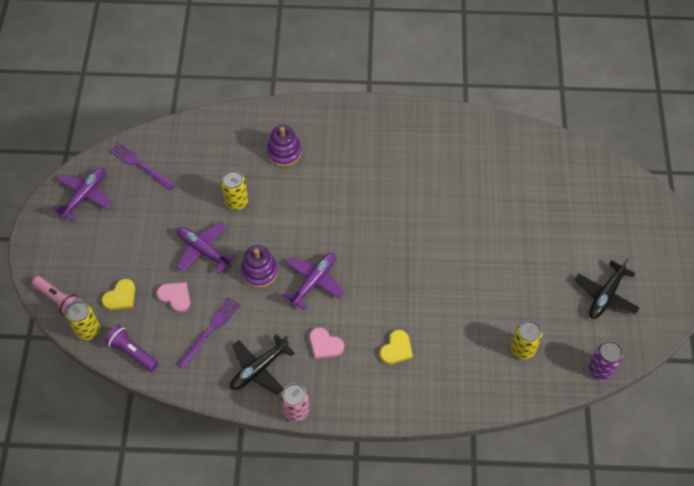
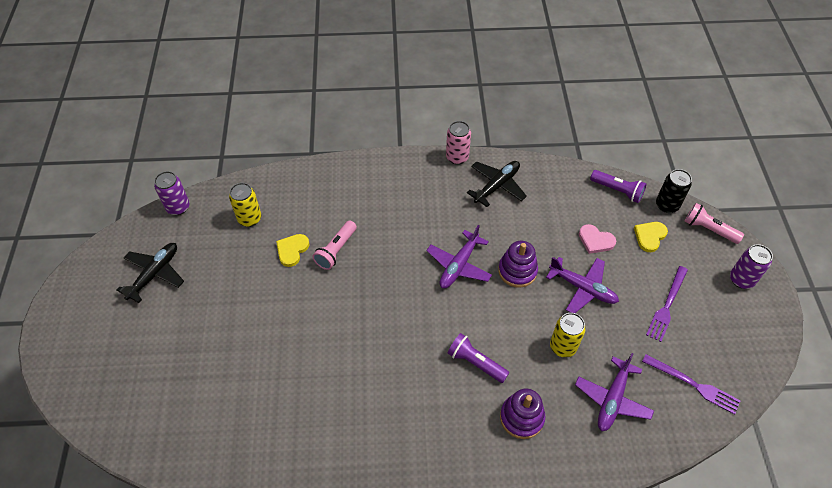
camera: 175 degrees right, 5 degrees down
(55, 247) = (741, 279): none -> purple can
(85, 195) = (740, 340): purple plane -> purple plane (612, 399)
(88, 330) = (667, 205): yellow can -> black can
(210, 330) = (551, 213): purple fork -> purple fork (667, 305)
(313, 195) = (475, 363): none -> purple flashlight
(325, 345) = (439, 209): pink heart -> none
(396, 349) = (371, 210): yellow heart -> yellow heart (292, 250)
(432, 306) = (336, 250): none -> pink flashlight

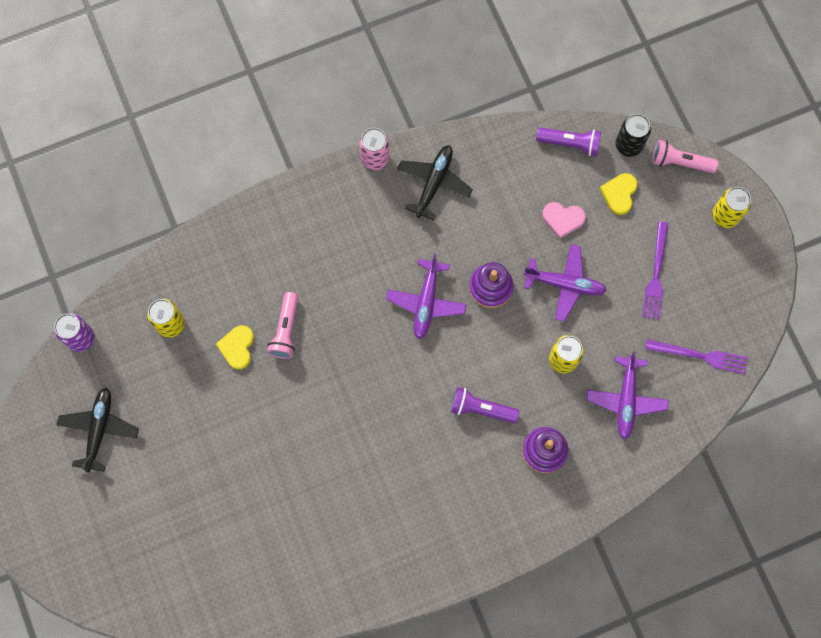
camera: 20 degrees left, 20 degrees up
(741, 279) = (725, 216): purple can -> yellow can

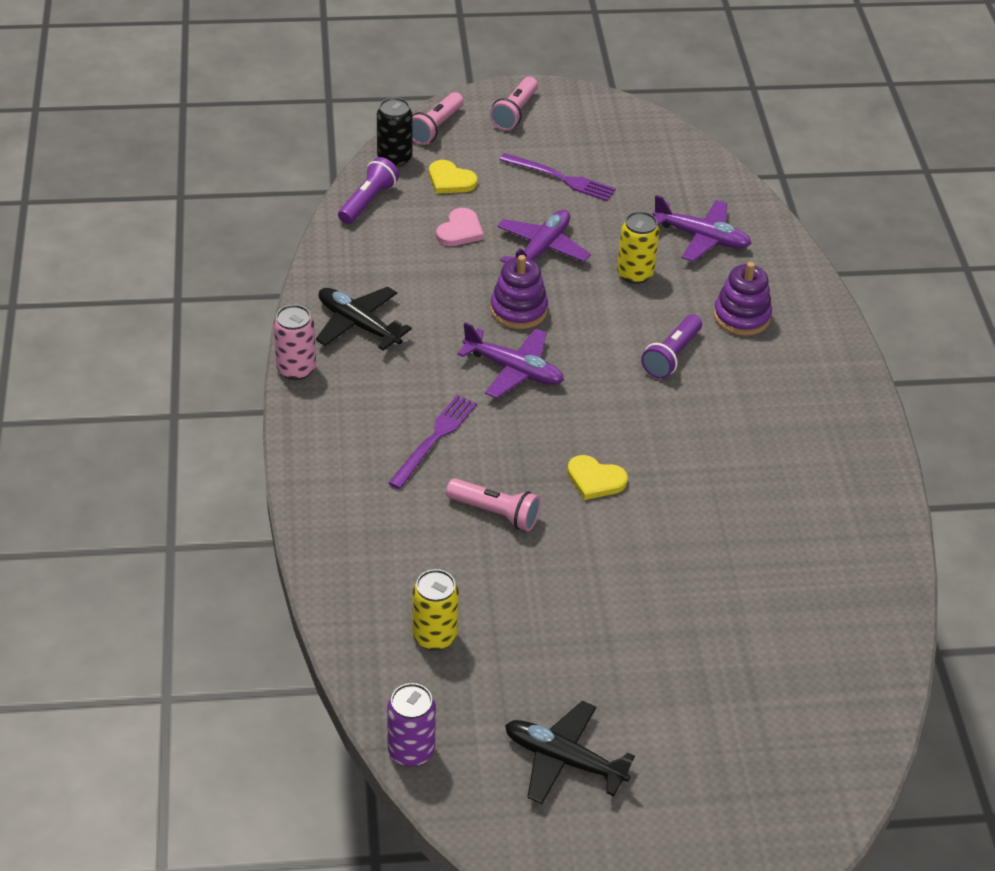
camera: 75 degrees left, 30 degrees down
(237, 347) = (499, 570): yellow heart -> yellow heart (595, 480)
(700, 356) = (670, 171): purple fork -> purple fork (434, 439)
(725, 216) = (515, 113): yellow can -> pink flashlight

